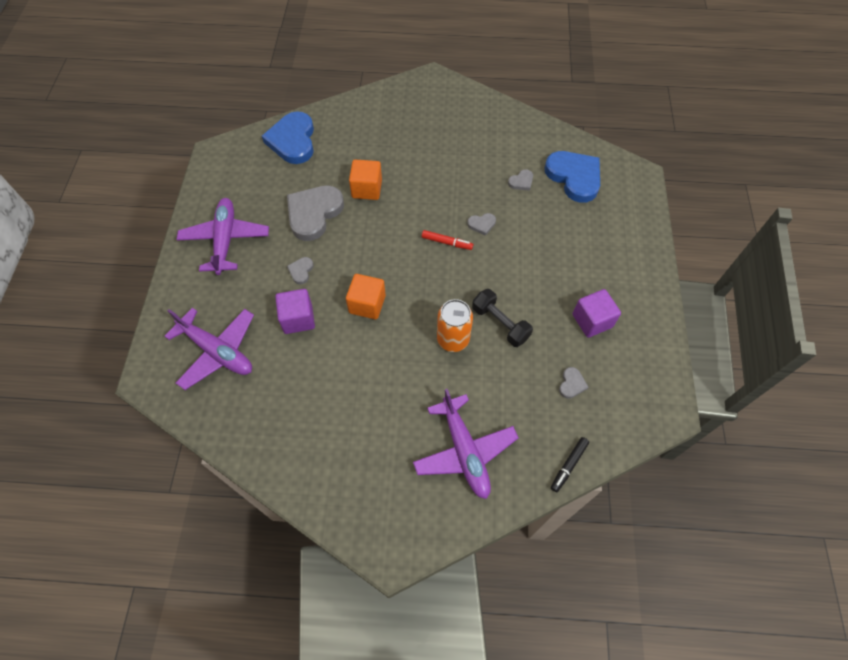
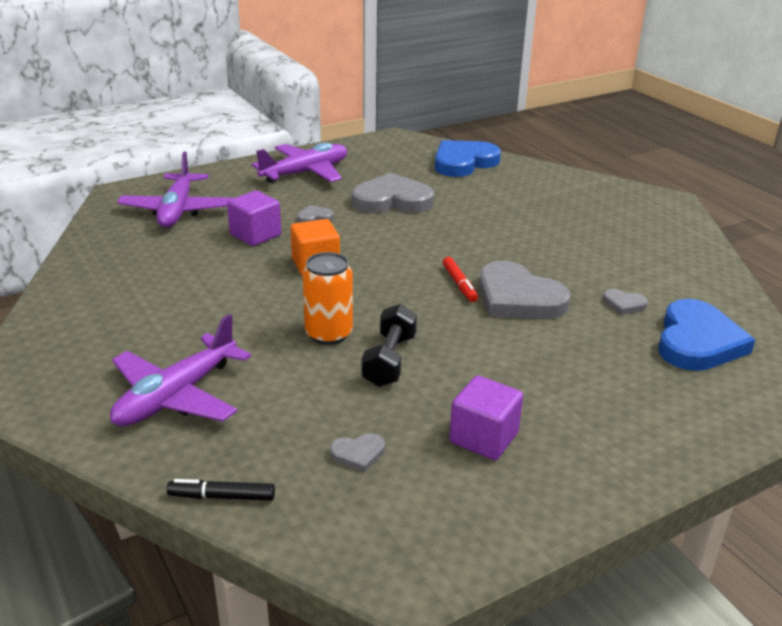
camera: 55 degrees right, 30 degrees down
(367, 189) = (462, 215): orange cube -> none
(482, 224) = (518, 298): grey heart -> grey heart, size x2.30

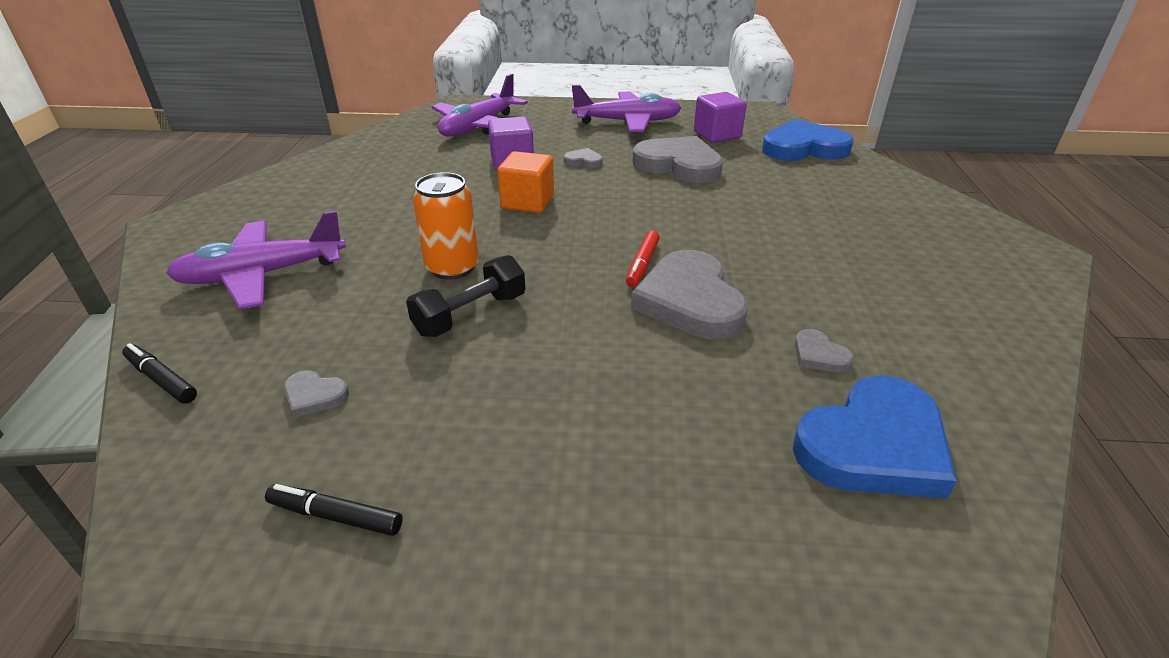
camera: 35 degrees right, 5 degrees up
(476, 506) = (335, 516): none -> black marker
(483, 438) = (449, 440): purple cube -> purple cube (717, 135)

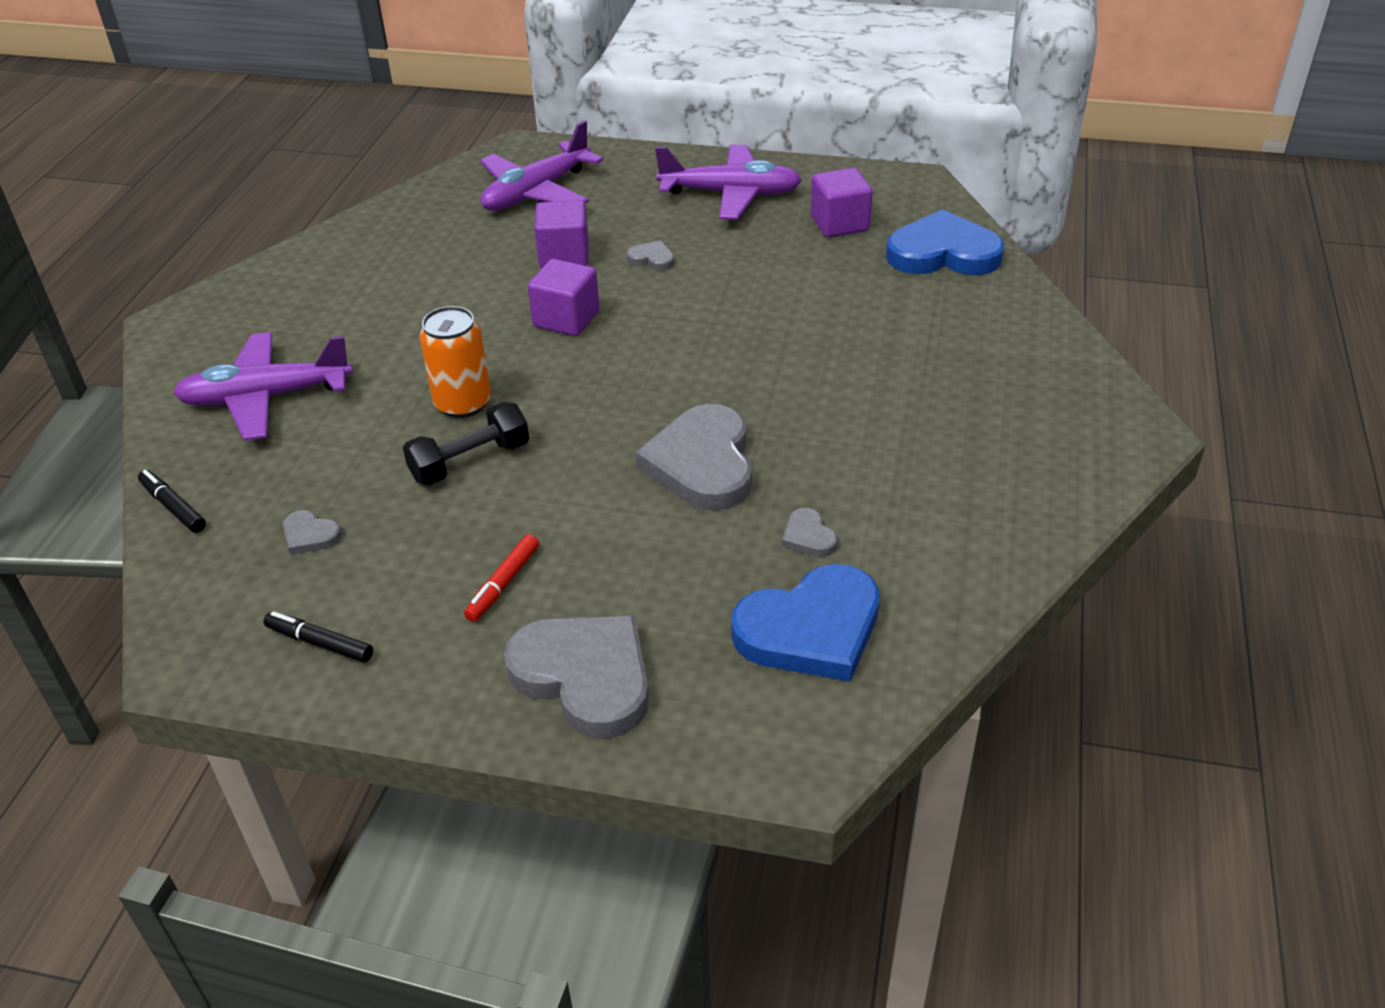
camera: 10 degrees right, 5 degrees up
(527, 202) = (566, 319): orange cube -> purple cube
(642, 264) = (669, 414): red marker -> red marker (503, 584)
(679, 165) = (768, 272): grey heart -> grey heart (585, 677)

